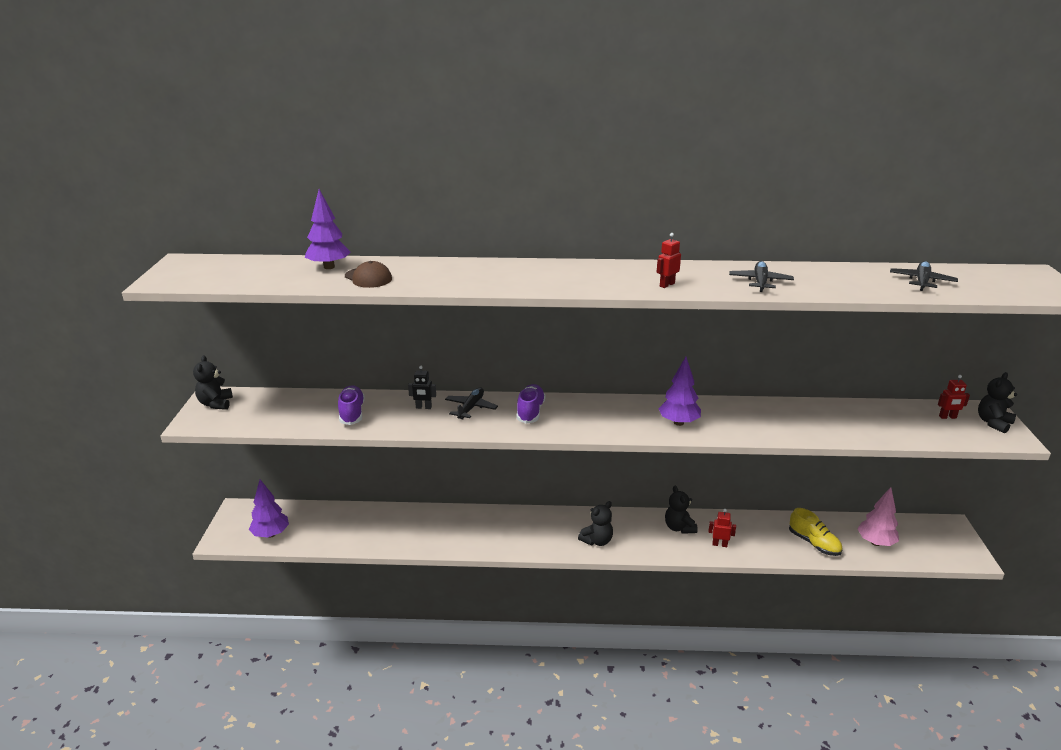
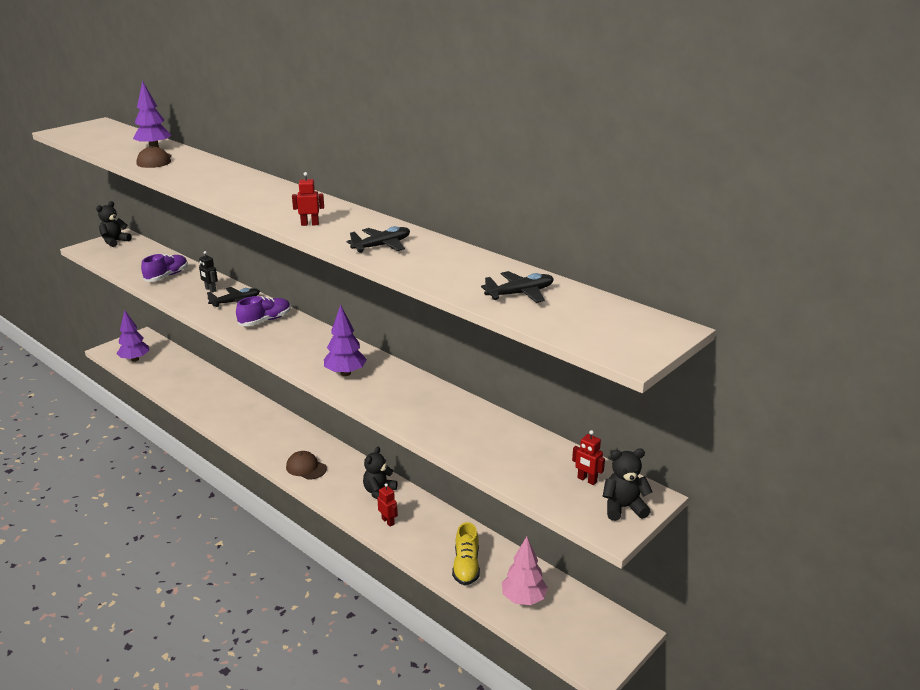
camera: 40 degrees right, 0 degrees up
(597, 541) = (306, 468): black teddy bear -> brown cap

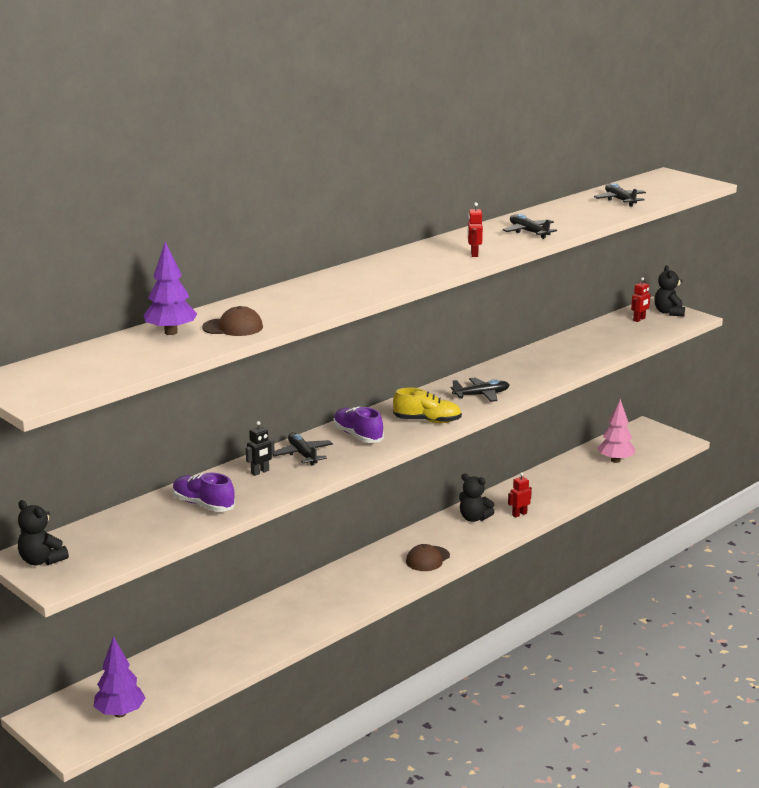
camera: 85 degrees left, 5 degrees down
(345, 373) = (481, 395): purple tree -> black plane
(466, 566) = (579, 481): yellow shoe -> yellow shoe (427, 421)

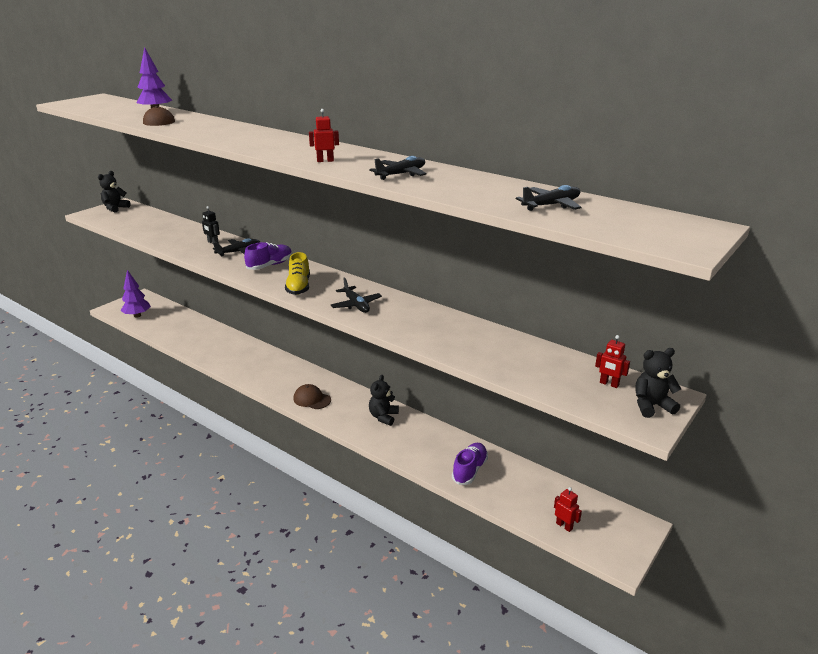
camera: 80 degrees right, 5 degrees up
(203, 505) = (169, 233): purple shoe -> purple shoe (469, 470)
(519, 514) = (397, 441): red robot -> red robot (564, 526)
(615, 460) = (537, 502): pink tree -> none

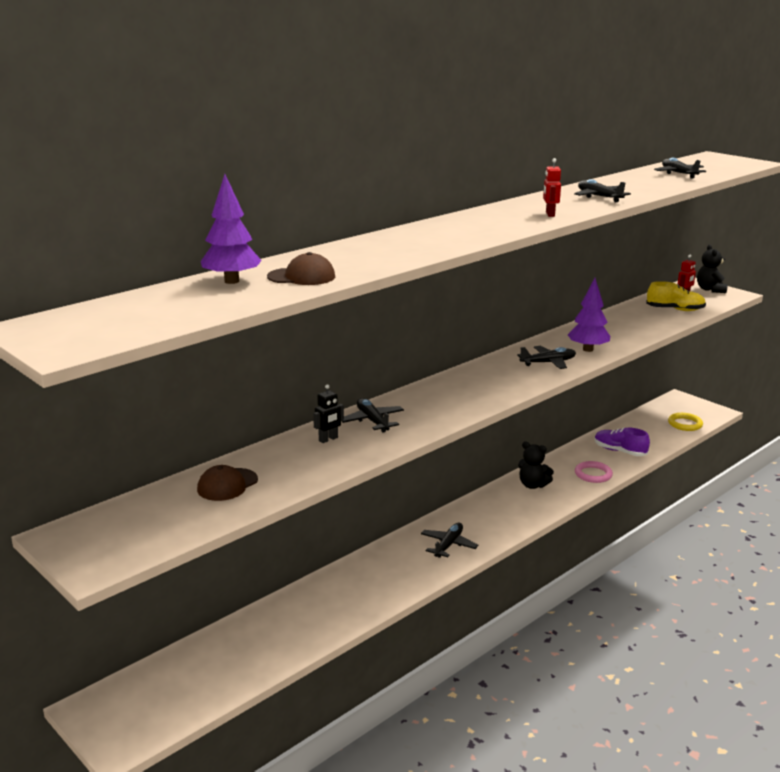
camera: 80 degrees left, 5 degrees down
(115, 208) = (81, 539): black teddy bear -> none
(137, 315) = (175, 704): purple tree -> purple tree (588, 349)
(270, 265) = (428, 402): purple shoe -> none
(284, 381) = (448, 545): none -> black plane
(298, 287) = (498, 387): yellow shoe -> yellow shoe (675, 310)
(312, 399) = (492, 527): brown cap -> brown cap (227, 485)
(413, 452) = (593, 474): none -> pink ring
(564, 526) = (685, 424): red robot -> yellow ring

